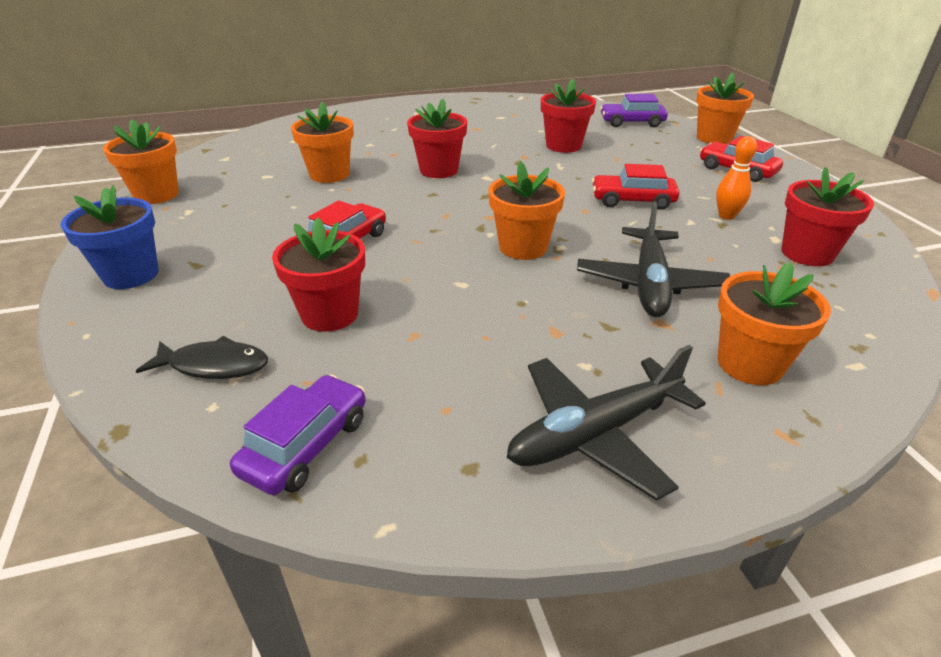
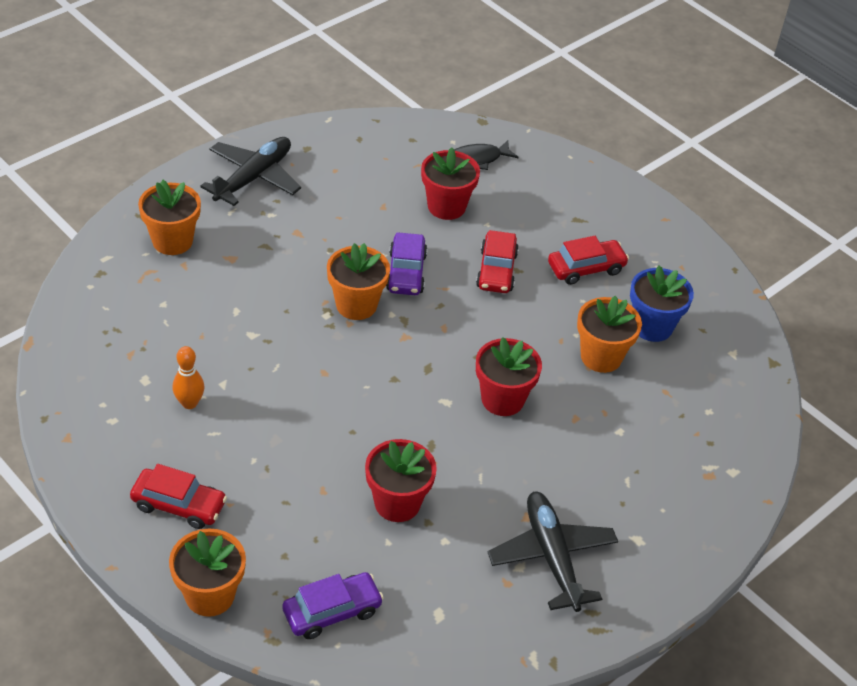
camera: 150 degrees right, 10 degrees up
(131, 275) = (607, 199): blue flower pot -> blue flower pot (652, 326)
(156, 195) = (712, 280): orange flower pot -> none
(306, 445) = (389, 137): purple car -> purple car (406, 272)
(632, 201) = (284, 403): red car -> red car (586, 268)
(649, 284) = (246, 292): black plane -> black plane (552, 556)
(807, 253) = (119, 365): red flower pot -> none

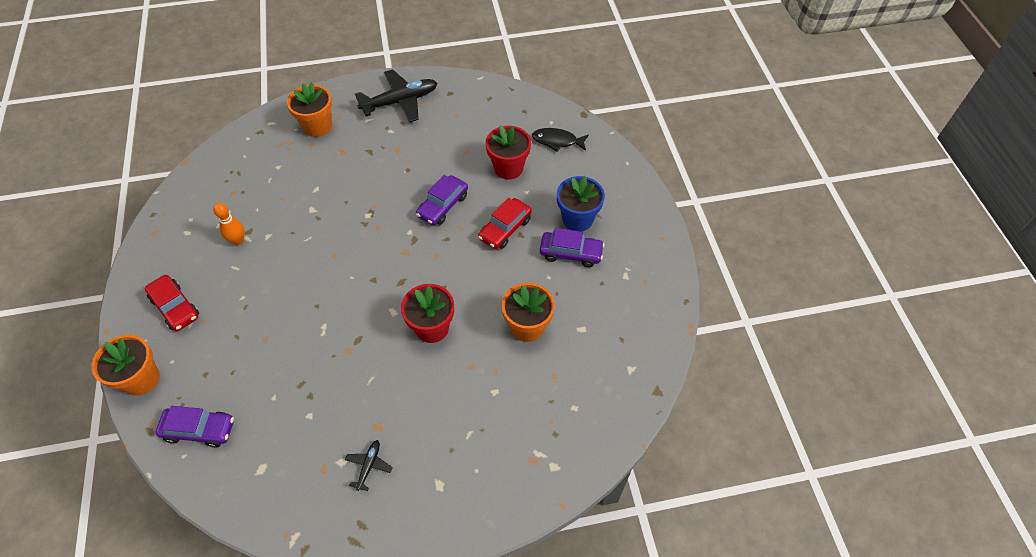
camera: 35 degrees right, 10 degrees up
(356, 305) = (392, 216): orange flower pot -> none
(397, 503) = (302, 372): red flower pot -> none
(552, 556) = (369, 466): black plane -> black plane, size x0.46
(586, 268) = (571, 253): red car -> purple car
(652, 326) = (584, 319): blue flower pot -> blue flower pot (577, 219)

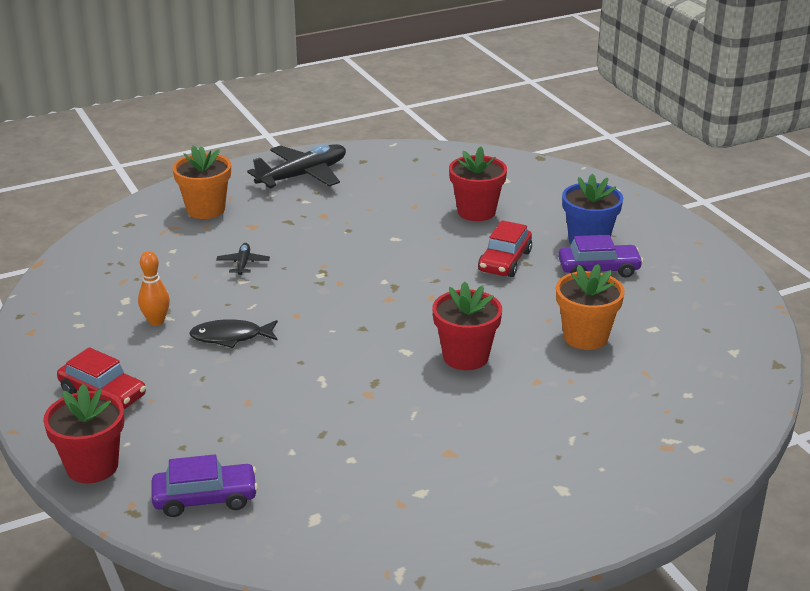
camera: 15 degrees left, 25 degrees down
(141, 379) = (92, 466): orange flower pot -> red flower pot
(369, 466) = (460, 489): black plane -> black plane (243, 263)
(443, 206) = (413, 253): purple car -> none
(557, 141) = (522, 182): black fish -> black fish (230, 337)

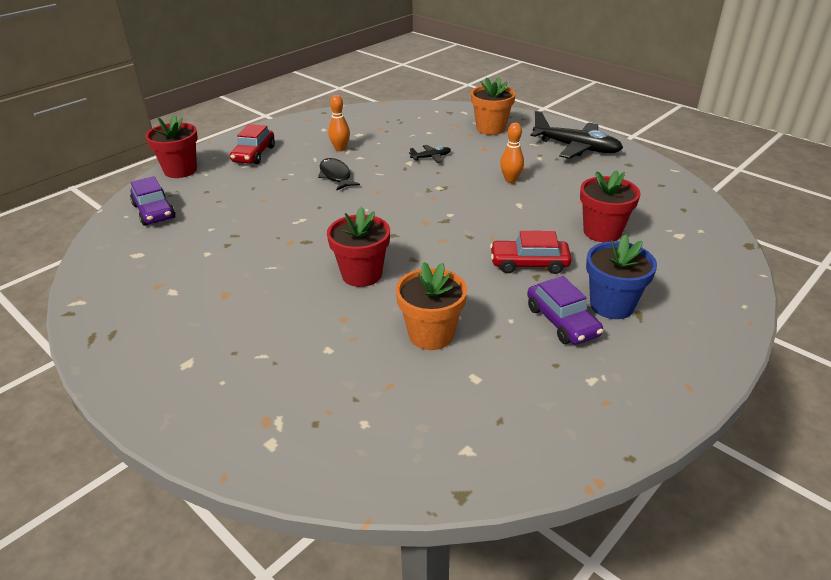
camera: 70 degrees right, 5 degrees up
(340, 229) = (510, 180): none -> orange bowling pin

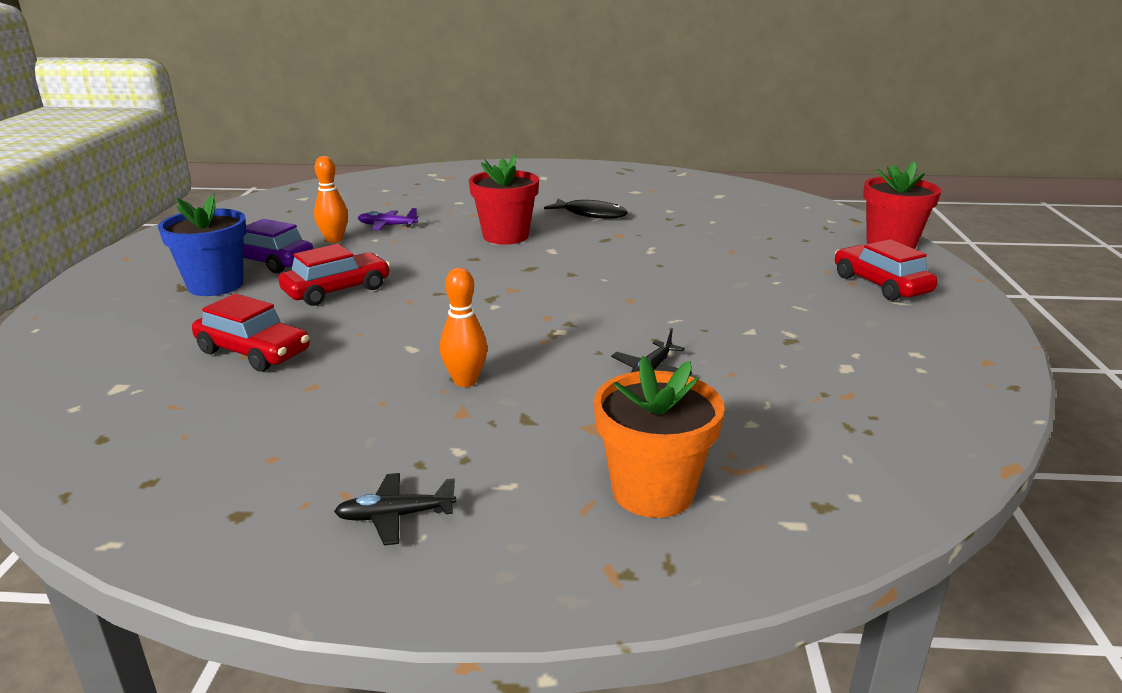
camera: 140 degrees right, 10 degrees down
(154, 211) = (795, 215): purple car -> none
(336, 176) = (720, 297): black fish -> black fish (591, 214)
(340, 149) = (806, 332): orange bowling pin -> orange bowling pin (334, 240)
(431, 334) = (387, 226): orange flower pot -> purple plane
(576, 148) = (395, 516): black plane -> black plane, size x0.46
(602, 232) = (254, 352): red flower pot -> red car

